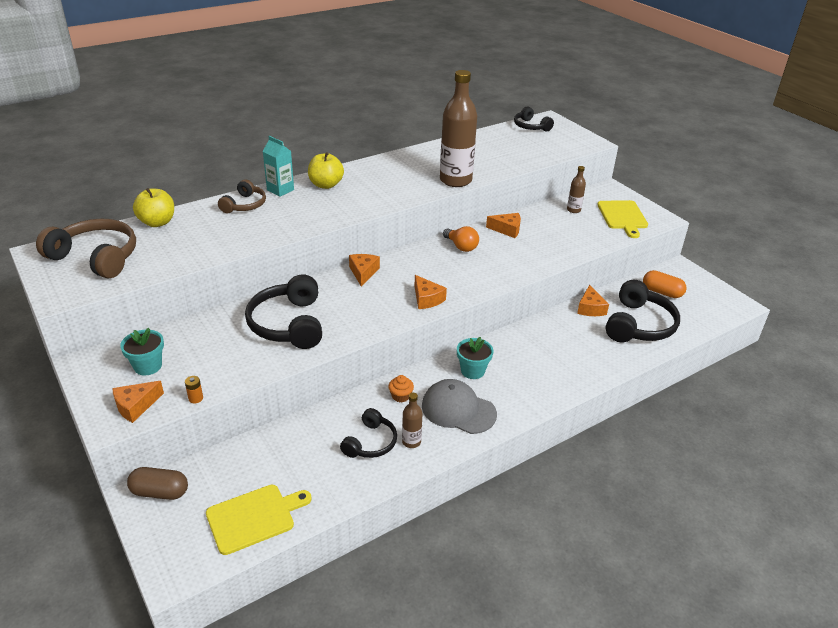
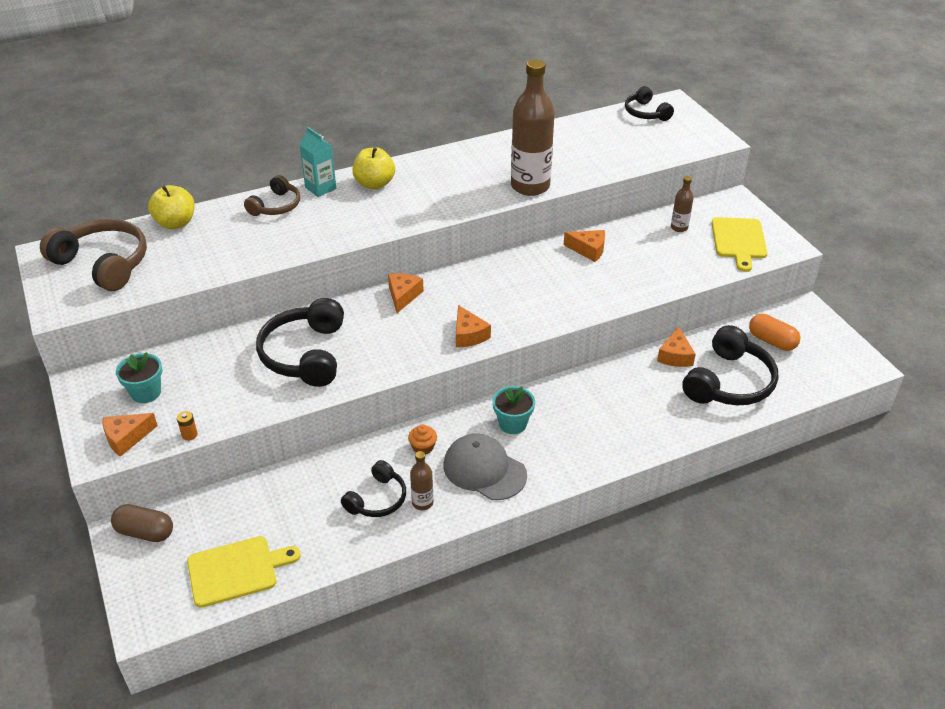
camera: 10 degrees right, 5 degrees up
(461, 247) = (526, 269): orange light bulb -> none

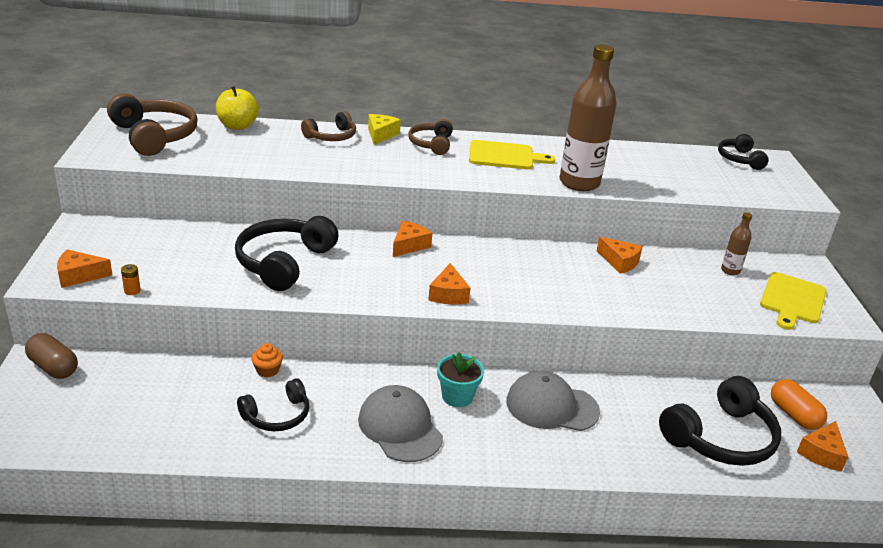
camera: 20 degrees right, 10 degrees down
(146, 393) = (125, 248): turquoise flower pot -> none
(237, 570) = (102, 428): yellow cutting board -> yellow cutting board (504, 156)
(320, 188) = (381, 135): turquoise carton -> yellow cheese
(374, 184) = (431, 144): yellow apple -> brown headphones
(422, 503) = (317, 434): brown bottle -> none
(423, 447) = (354, 386): orange cupcake -> orange cupcake (267, 370)
(591, 404) = (551, 406): none -> grey cap
(675, 356) = (672, 393): orange cheese -> orange cheese (822, 453)

